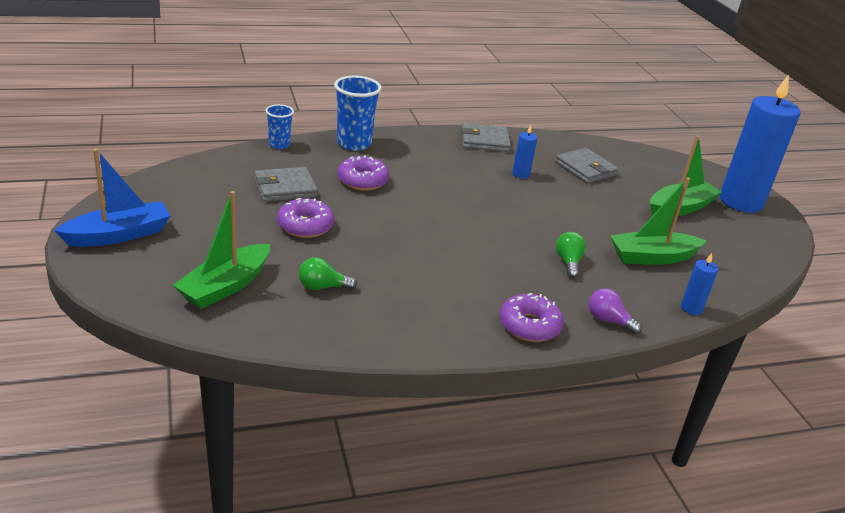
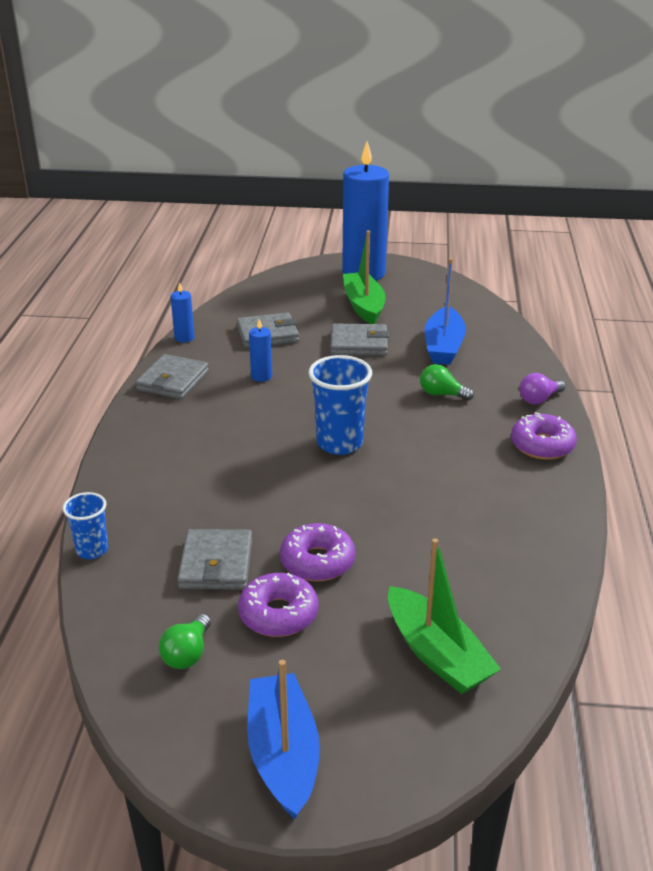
camera: 65 degrees left, 0 degrees up
(322, 287) = (453, 570): green light bulb -> green light bulb (187, 654)
(354, 143) = (125, 481): blue cup -> blue cup (339, 443)
(362, 180) = (226, 493): purple donut -> purple donut (278, 614)
(613, 212) = (359, 343): none -> grey wallet
(652, 257) = (443, 346): green boat -> blue boat
(691, 308) = (526, 352): blue candle -> blue candle (184, 338)

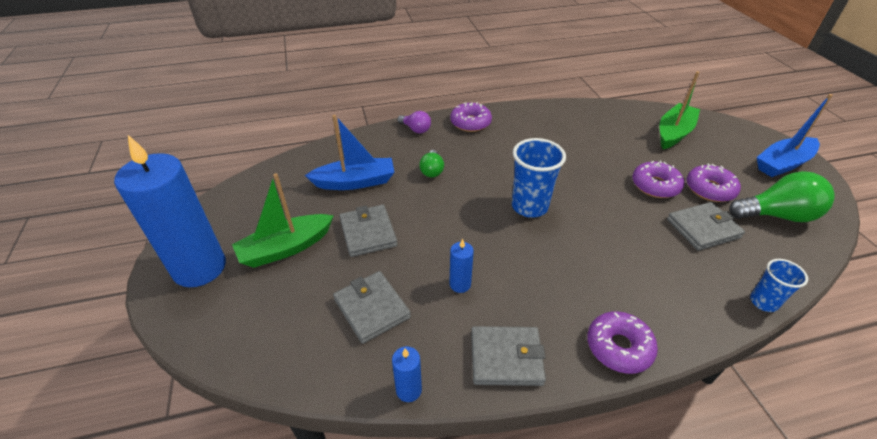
camera: 110 degrees left, 10 degrees up
(132, 436) = (619, 347): none -> purple donut
(187, 654) = (776, 215): green light bulb -> green light bulb, size x1.84

